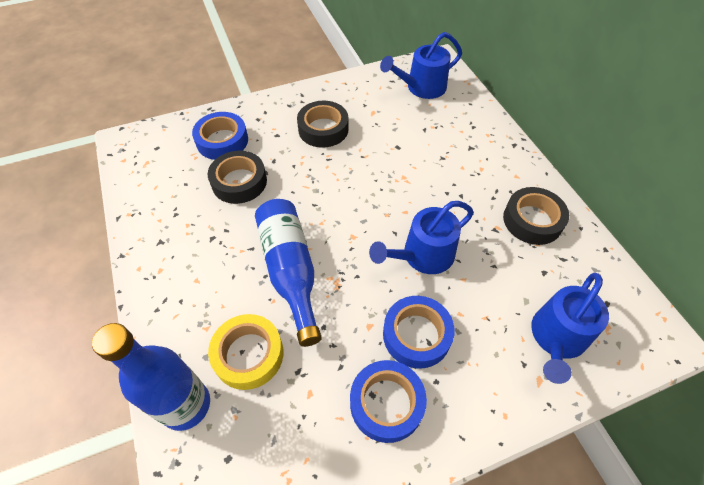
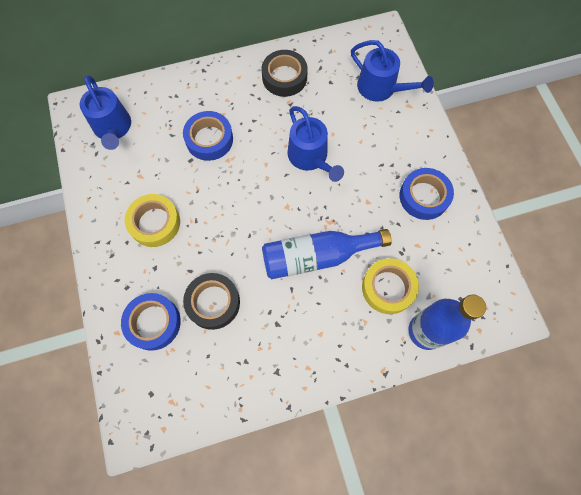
camera: 85 degrees left, 15 degrees up
(323, 129) = (155, 223): black tape -> yellow tape
(416, 335) = (376, 171): blue tape -> blue tape (209, 139)

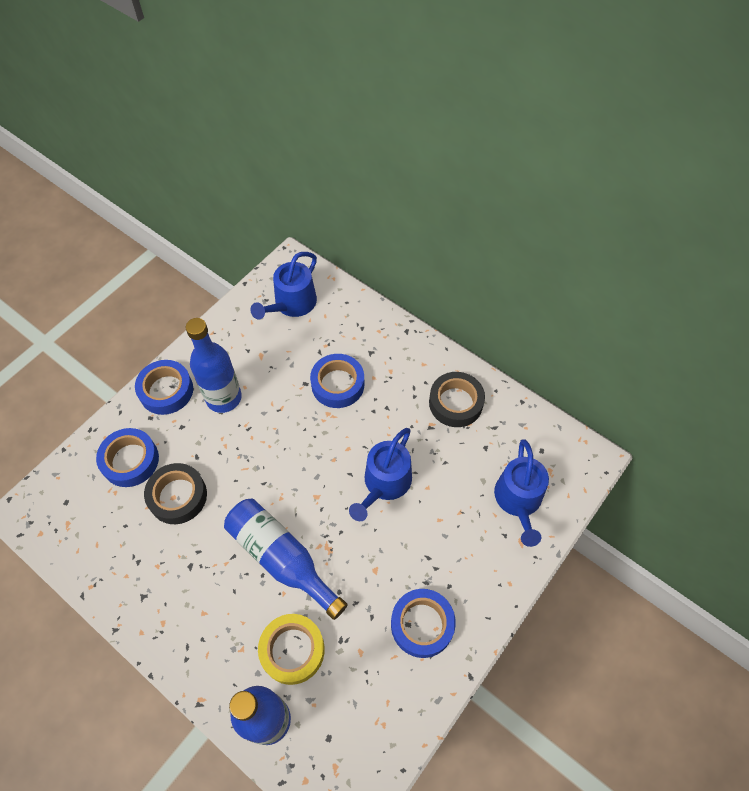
camera: 55 degrees right, 10 degrees down
(112, 262) = (166, 390): none -> blue tape
(155, 223) = (224, 398): yellow tape -> blue bottle

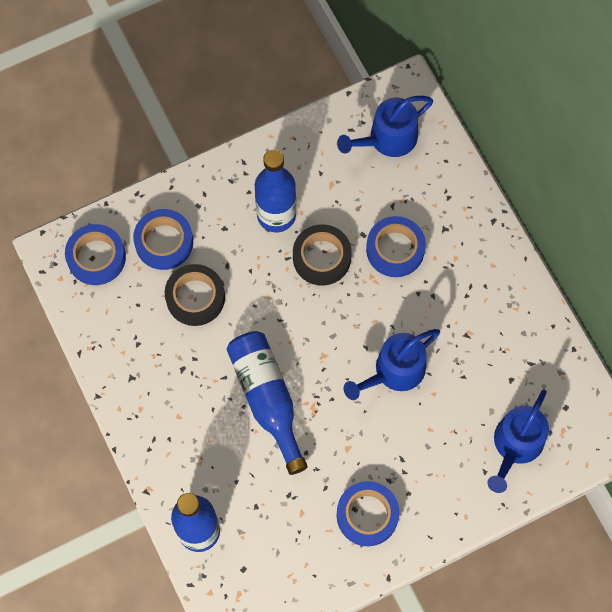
camera: 25 degrees right, 10 degrees up
(166, 390) = (223, 183): blue tape -> blue tape (96, 257)
(292, 650) = (243, 484): yellow tape -> none
(455, 403) = (505, 321): black tape -> black tape (321, 258)

